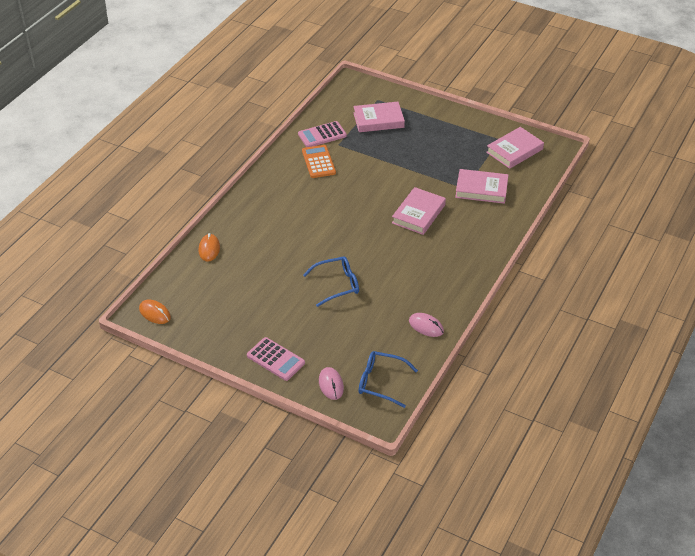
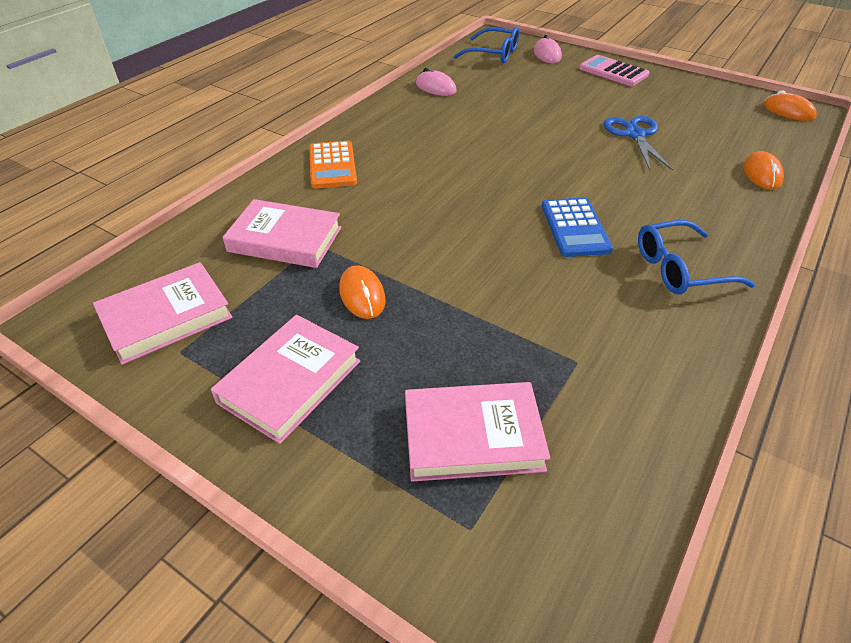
camera: 175 degrees left, 0 degrees up
(279, 280) = (634, 135): none -> blue scissors
(318, 162) = (616, 317): orange calculator -> orange calculator (332, 165)
(322, 135) = (623, 394): pink calculator -> none
(330, 205) = (575, 228): none -> blue calculator
(337, 285) = (550, 126): blue glasses -> blue glasses (680, 269)
(418, 214) = (416, 205): pink book -> pink book (290, 381)
(433, 165) = (362, 295): none -> orange mouse

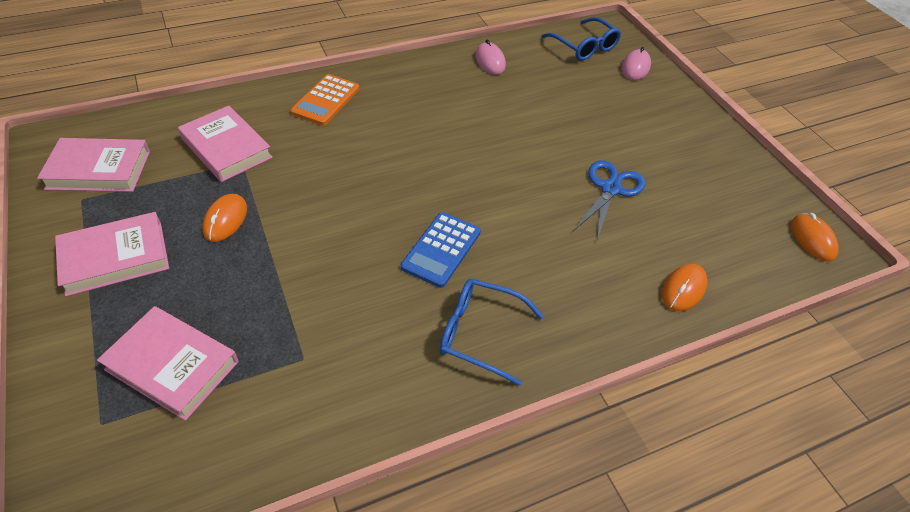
camera: 30 degrees right, 5 degrees up
(613, 72) = (678, 113): pink calculator -> none

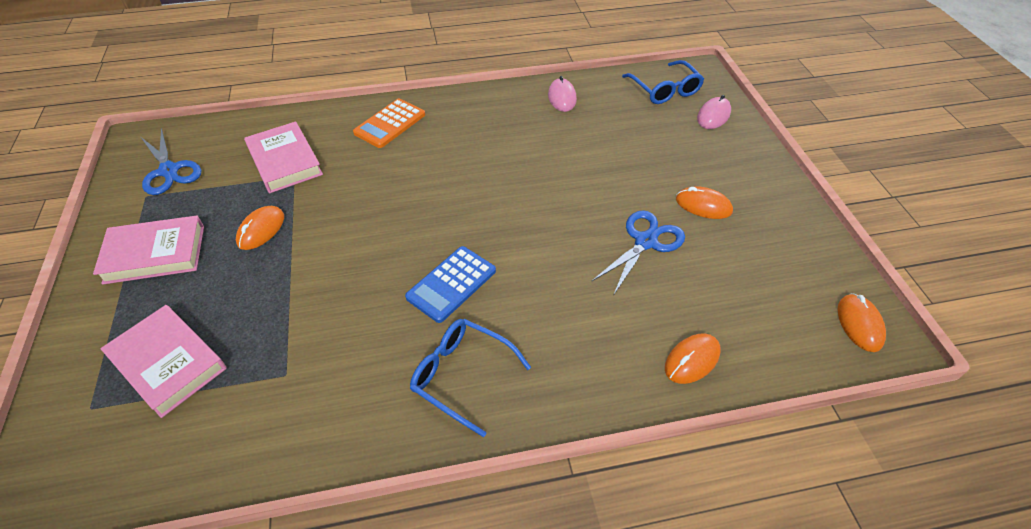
camera: 15 degrees right, 0 degrees up
(99, 170) = (169, 171): pink book -> blue scissors
(651, 150) = (703, 205): none -> orange mouse

